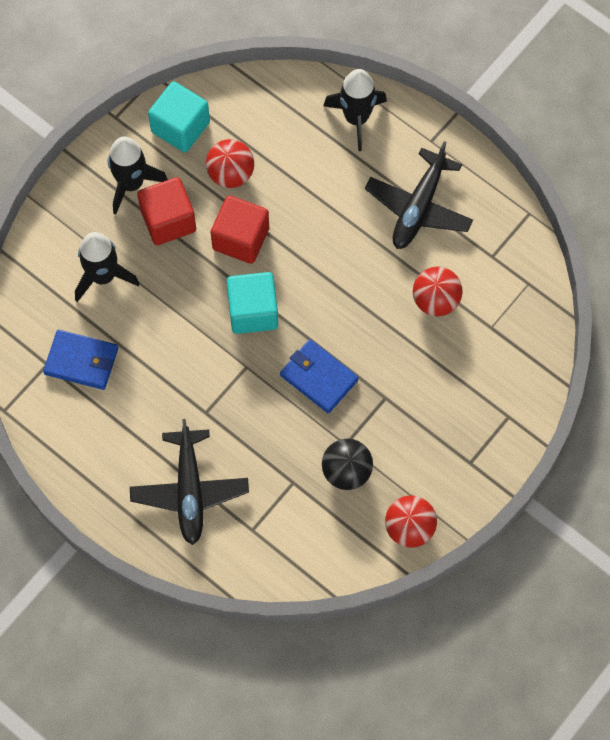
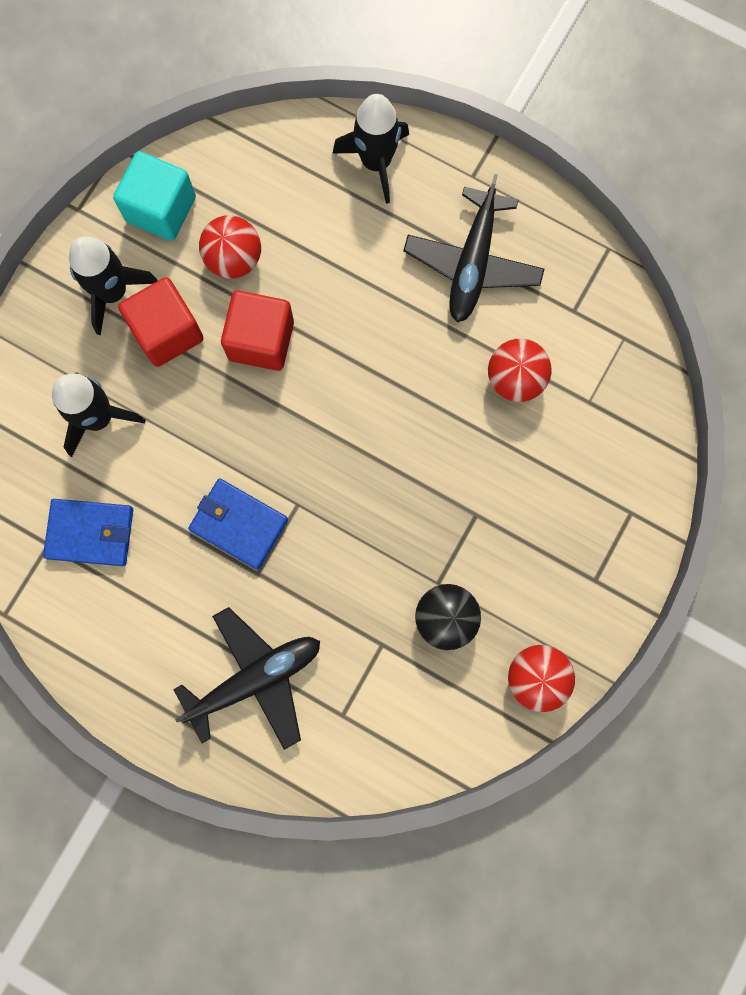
camera: 10 degrees left, 10 degrees up
(190, 491) = (255, 678): black plane -> black plane turned 105 degrees counterclockwise
(253, 311) = (293, 432): turquoise cube -> none
(318, 377) = (389, 503): blue wallet -> blue wallet (238, 524)

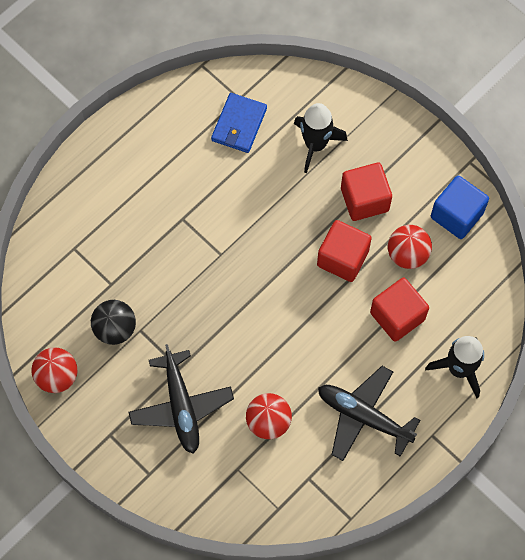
camera: 105 degrees right, 10 degrees down
(113, 292) = (402, 171): black rocket -> none
(161, 209) = (456, 215): turquoise cube -> blue cube
(238, 524) = (218, 214): blue wallet -> none
(255, 678) = (114, 202): black plane -> black plane (181, 406)
(325, 252) = (397, 316): none -> red cube

